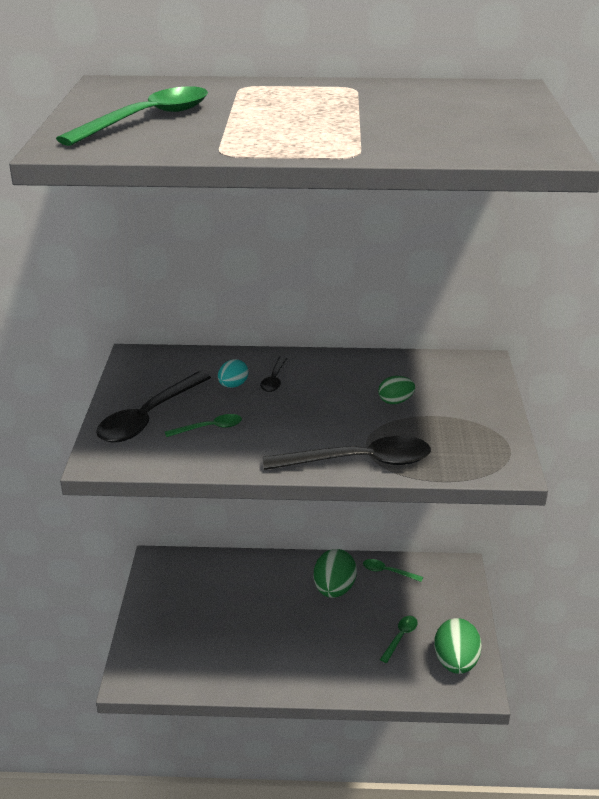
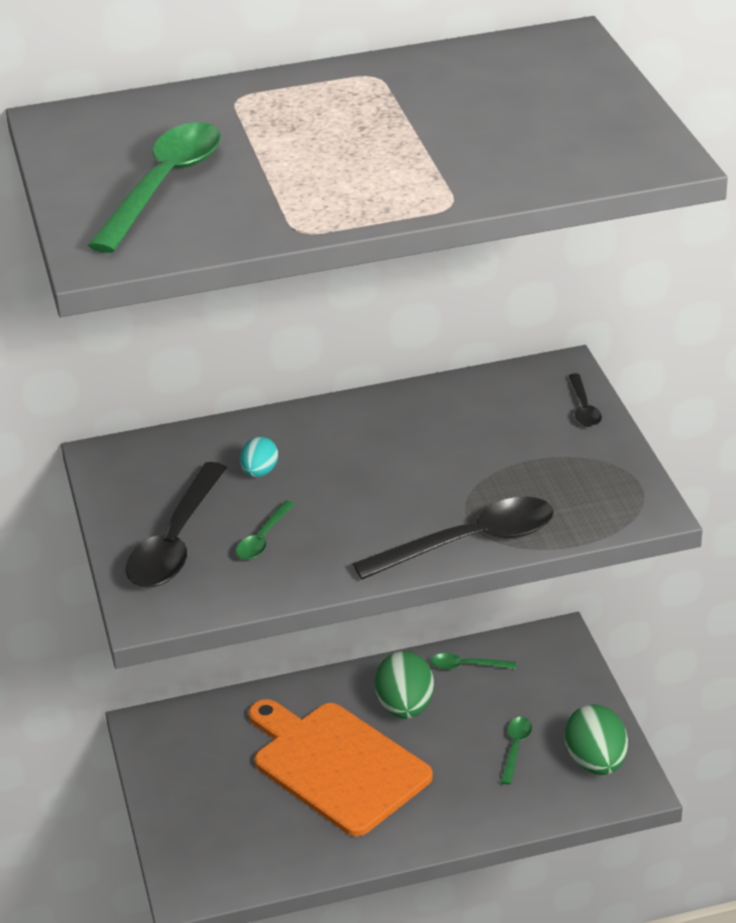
camera: 15 degrees left, 5 degrees up
(210, 428) = (263, 539): green spoon -> green spoon turned 150 degrees clockwise
(270, 618) = (336, 765): none -> orange cutting board
(274, 379) = (308, 452): black spoon -> black spoon (583, 408)
(395, 401) = (477, 450): green egg -> none

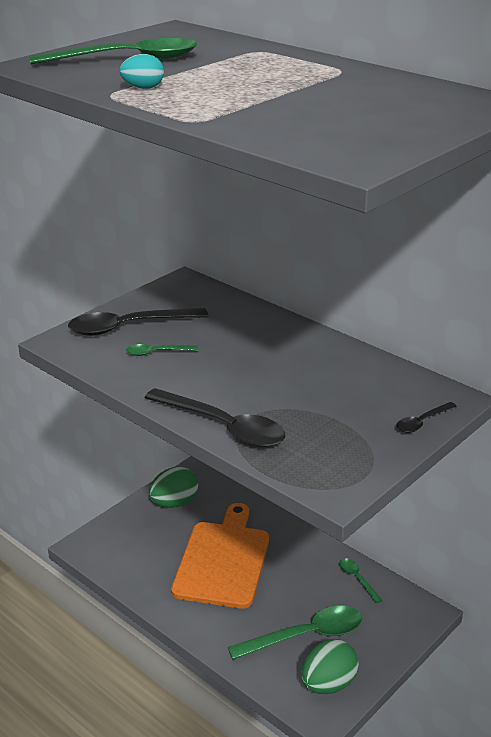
camera: 55 degrees right, 5 degrees down
(259, 472) = (218, 329): turquoise egg -> turquoise egg (143, 88)
(405, 707) = (296, 568): green egg -> green egg (174, 503)
(515, 748) = (306, 636): green spoon -> green spoon, size x2.04

